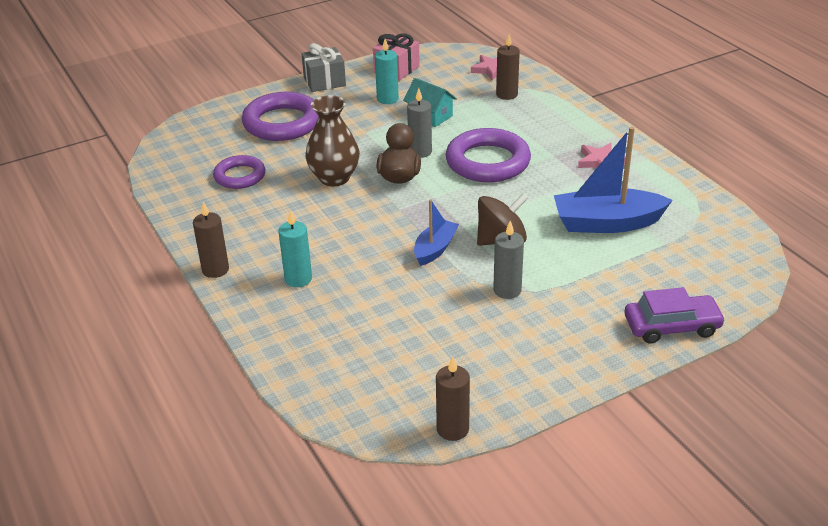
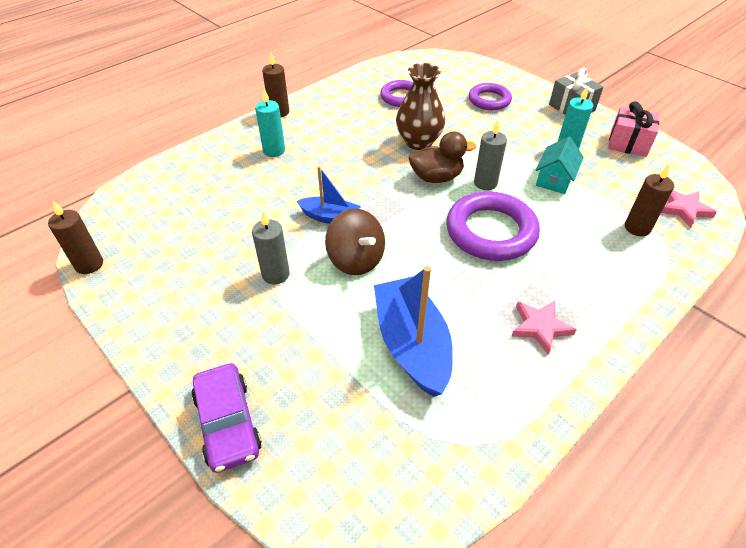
camera: 75 degrees right, 10 degrees up
(282, 123) = (489, 100): purple ring -> purple ring, size x0.61

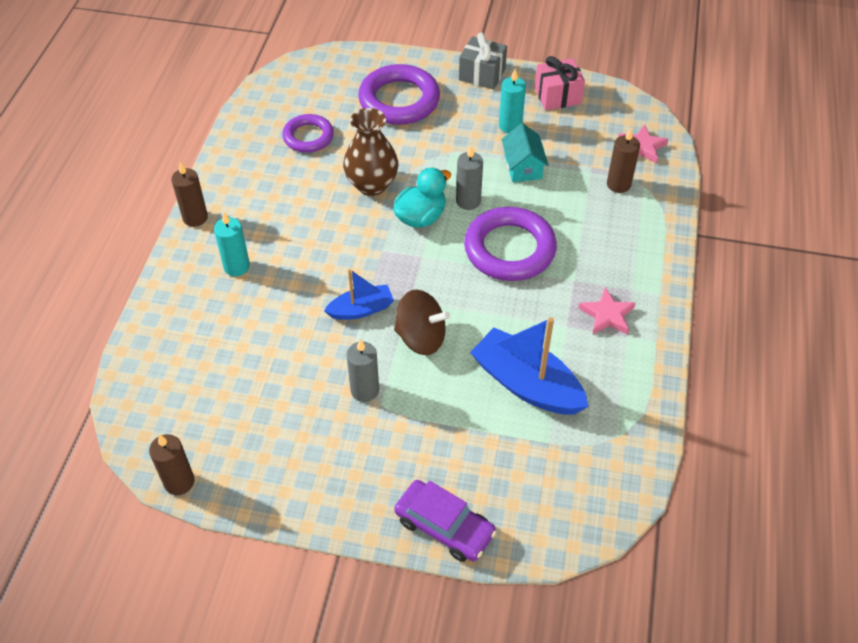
camera: 35 degrees left, 5 degrees up
(436, 177) = (421, 217): brown duck -> turquoise duck
(489, 100) = (399, 100): purple ring -> purple ring, size x1.65

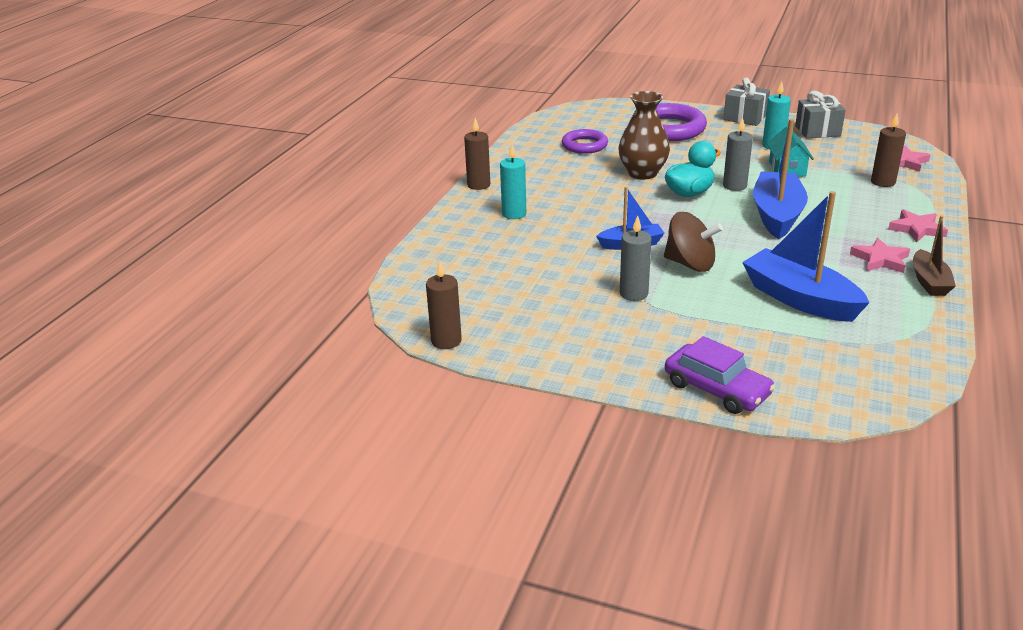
camera: 10 degrees right, 20 degrees down
(509, 249) = (777, 215): purple ring -> blue boat
(557, 96) = (817, 131): pink gift -> grey gift
(645, 262) = (916, 229): none -> pink star
(650, 346) = (929, 282): none -> brown boat

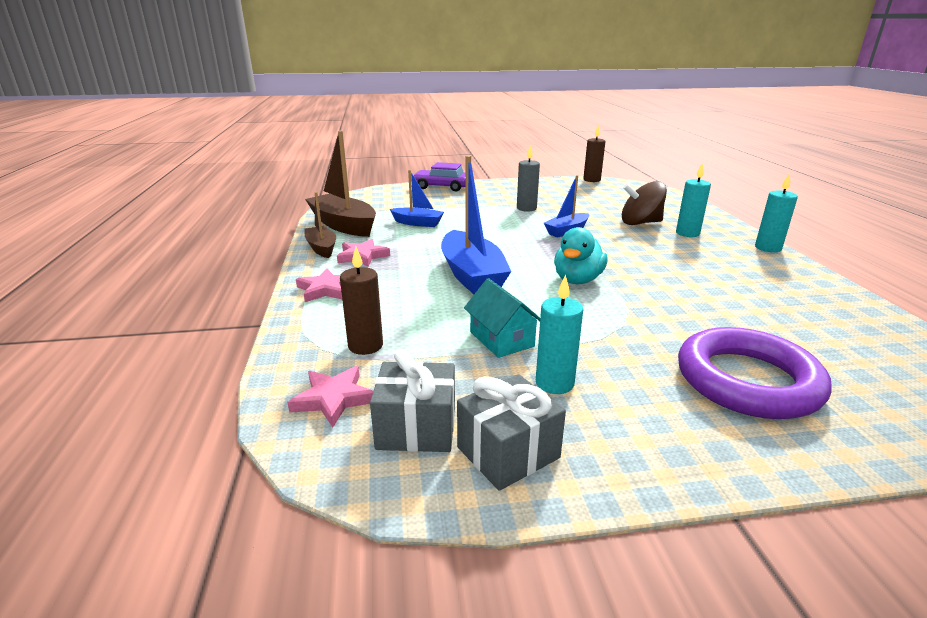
camera: 150 degrees right, 5 degrees down
(478, 185) = (768, 248): brown candle -> turquoise candle
(584, 145) = (784, 316): purple ring -> none
(642, 173) = (655, 292): brown vase -> none
(690, 264) = (509, 228): brown spinning top -> brown spinning top (640, 223)
(734, 186) = (541, 298): grey candle -> none
(745, 118) = (675, 460): grey gift -> grey gift (416, 428)
(800, 299) = (417, 223): blue boat -> blue boat, size x0.57
(903, 318) = (344, 225): none -> brown boat

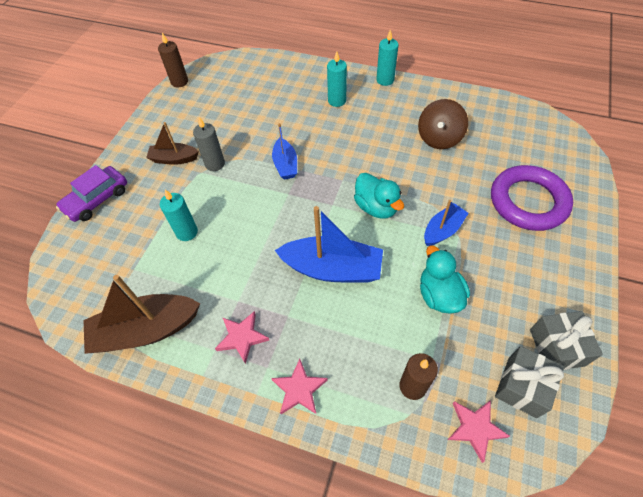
camera: 60 degrees left, 30 degrees up
(321, 248) = (198, 369): brown boat -> brown boat (174, 159)
(417, 223) = (189, 262): blue boat -> blue boat (442, 230)
(501, 339) = (439, 295): turquoise house -> turquoise duck
(554, 383) = (500, 291): turquoise candle -> turquoise candle (187, 232)
(640, 223) = (300, 113): brown spinning top -> brown spinning top (439, 138)

